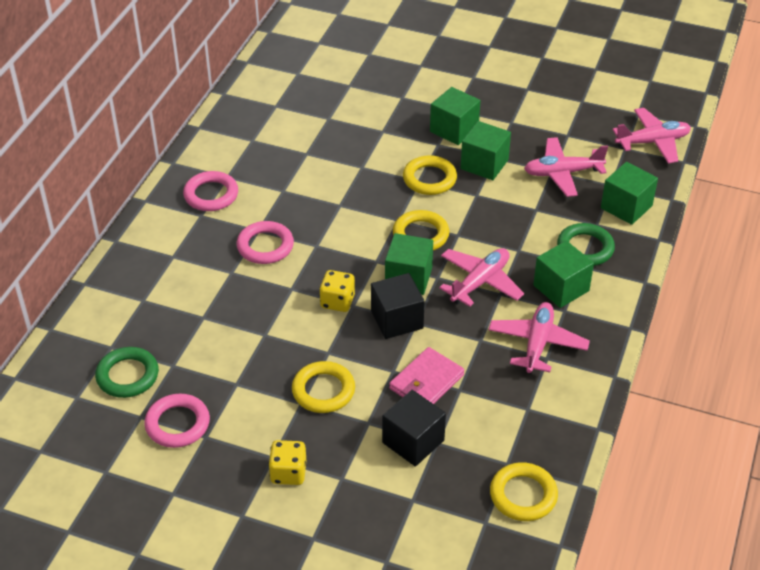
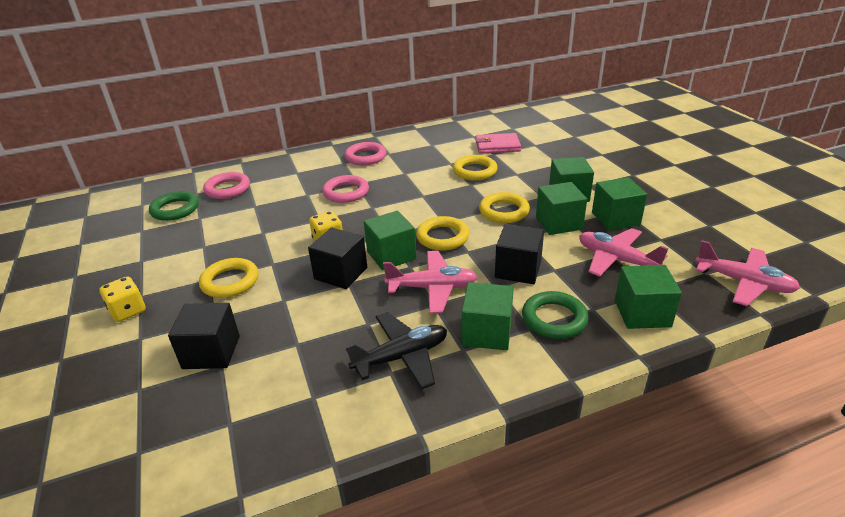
camera: 50 degrees right, 10 degrees down
(177, 424) = (145, 245): pink ring -> pink ring (227, 189)
(426, 382) = (288, 322): pink wallet -> pink wallet (497, 146)
(513, 226) = (518, 269): none -> black cube
(517, 134) = (615, 218): none -> green cube
(523, 495) = (193, 459): yellow ring -> yellow ring (474, 171)
(537, 343) = (401, 357): pink plane -> black plane

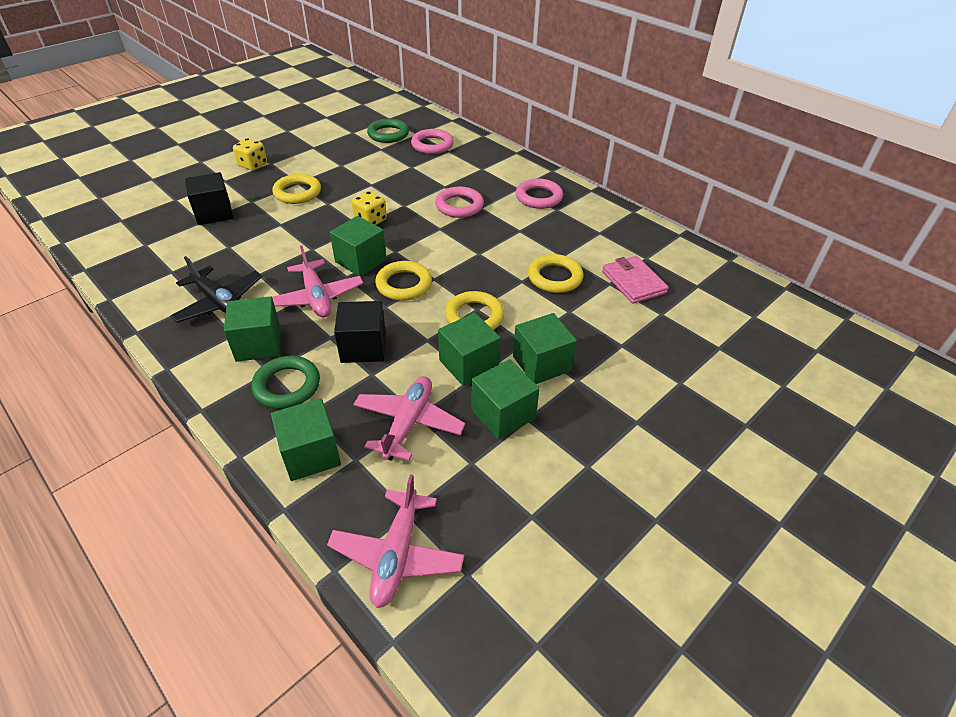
camera: 65 degrees right, 10 degrees up
(341, 273) = (324, 241): black cube -> none

